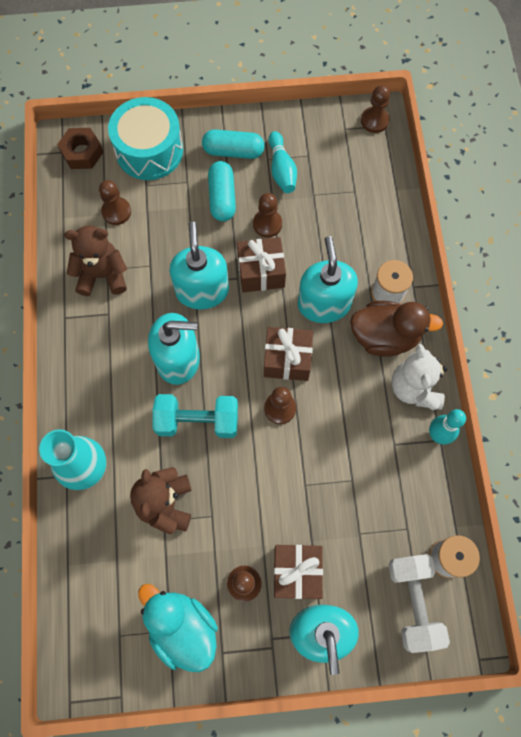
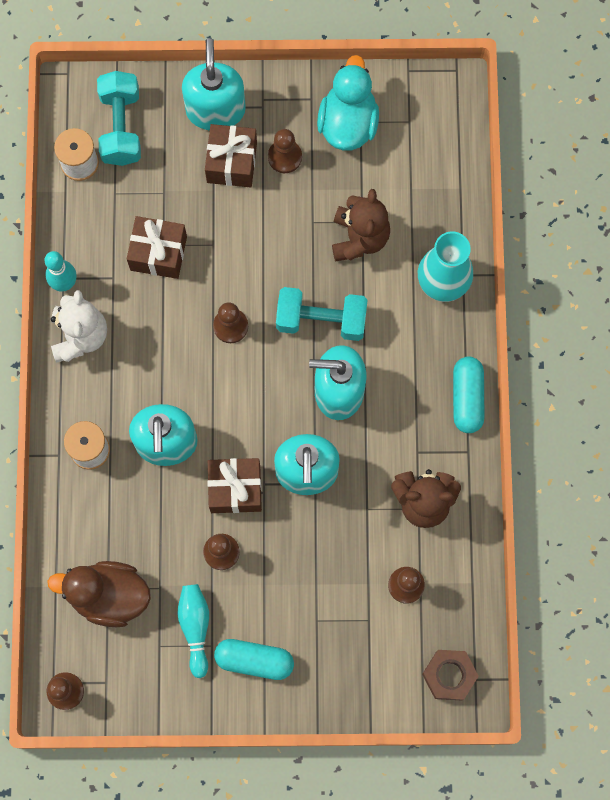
camera: 175 degrees left, 5 degrees up
(149, 150) = (362, 671): turquoise drum -> none
(182, 628) = (348, 123): turquoise duck -> turquoise duck turned 135 degrees counterclockwise
(222, 197) = (273, 593): turquoise capsule -> turquoise capsule (467, 398)
(287, 359) = (216, 380): brown gift -> brown gift (158, 253)
(385, 336) = (102, 397): brown duck -> brown duck (109, 596)
(413, 602) = (121, 127): white dumbbell -> turquoise dumbbell

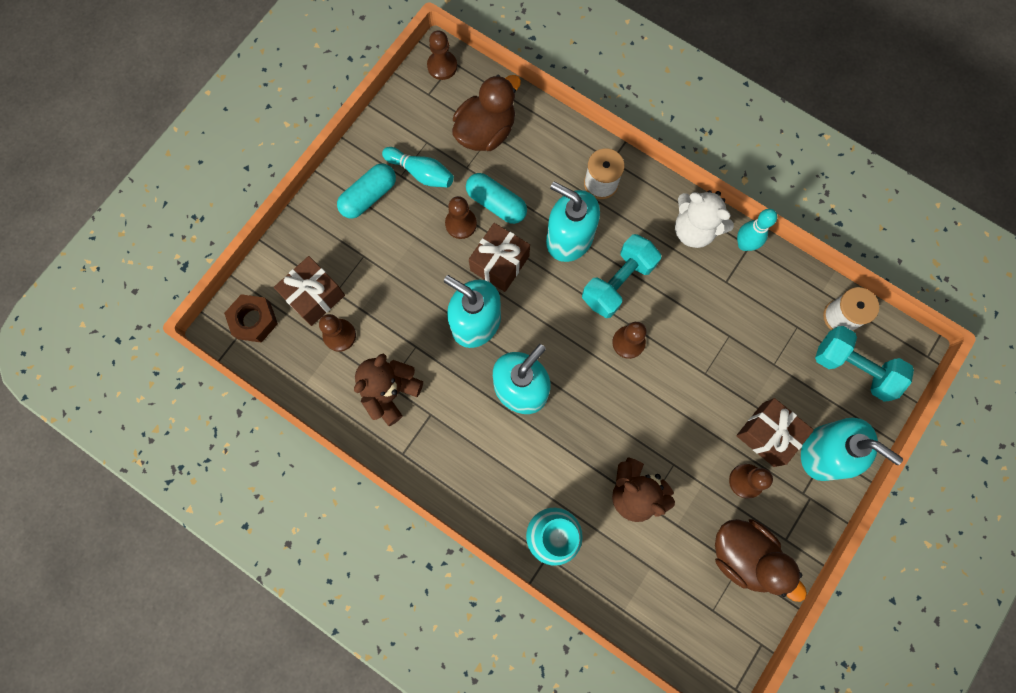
camera: 125 degrees right, 0 degrees up
(158, 253) = (724, 327): brown gift -> brown gift (314, 296)
(321, 320) = (586, 414): turquoise dumbbell -> turquoise dumbbell (618, 282)
(348, 123) = (744, 555): turquoise duck -> brown duck
(467, 398) = (444, 484): turquoise capsule -> turquoise capsule (496, 203)

